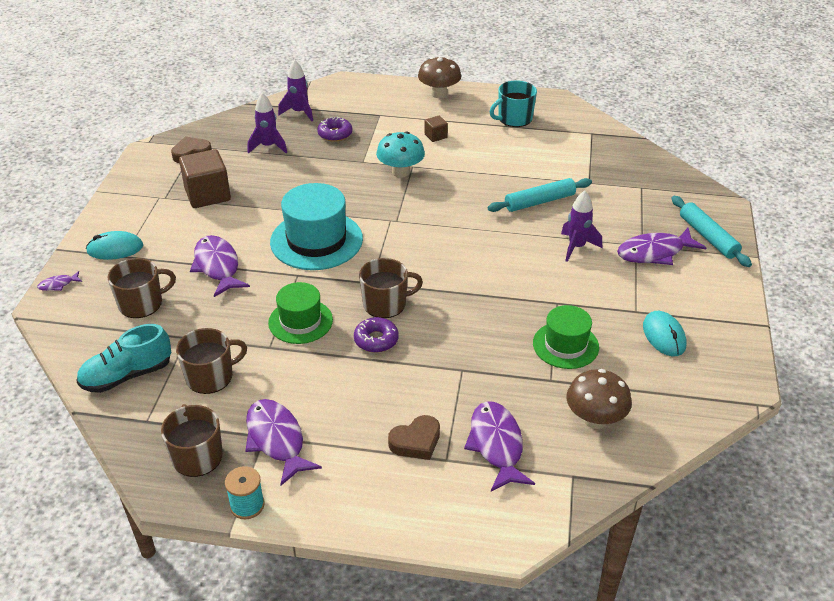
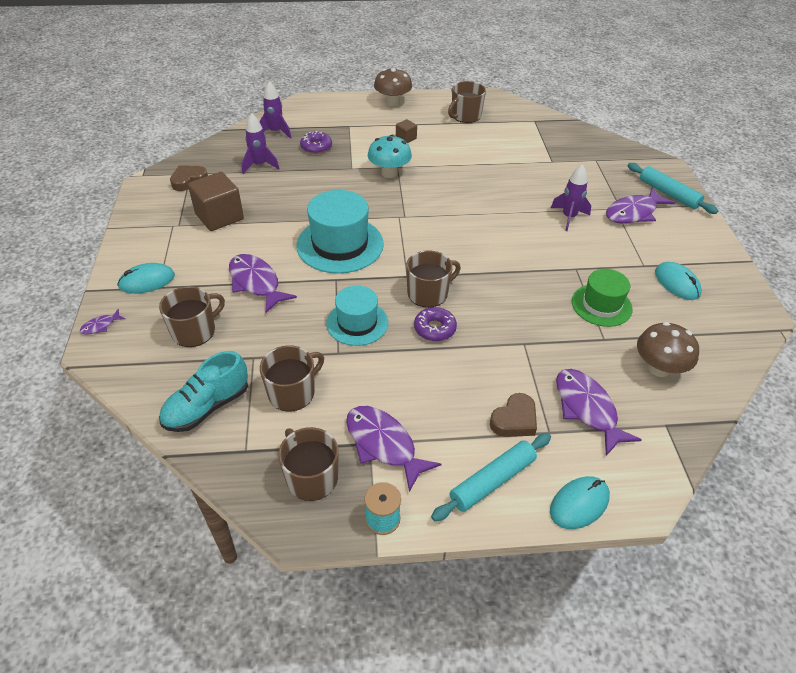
camera: 15 degrees left, 5 degrees up
(300, 321) = (357, 323): green hat -> turquoise hat
(443, 531) = (579, 504): none -> turquoise mouse
(514, 118) = (465, 116): turquoise mug -> brown mug
(539, 201) = (519, 183): turquoise rolling pin -> turquoise rolling pin (492, 481)

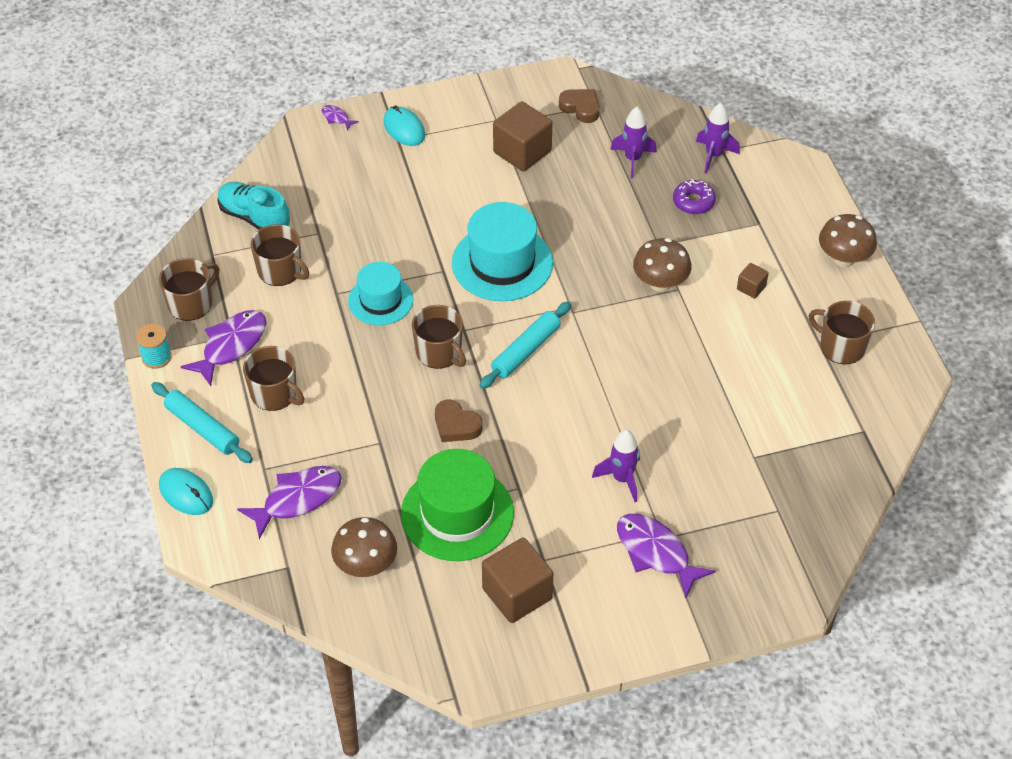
camera: 80 degrees right, 5 degrees up
(194, 331) = (343, 183): brown mug -> brown mug (274, 393)
(256, 283) = (421, 209): purple fish -> none
(389, 173) = (660, 283): turquoise mushroom -> brown mushroom
(435, 328) = (385, 364): purple donut -> none
(514, 420) = (274, 440): brown heart -> brown heart (456, 425)
(601, 305) = (457, 513): green hat -> green hat, size x1.58
(668, 194) = (718, 598): turquoise rolling pin -> turquoise rolling pin (525, 350)
(677, 283) = (517, 594): turquoise mouse -> brown cube

